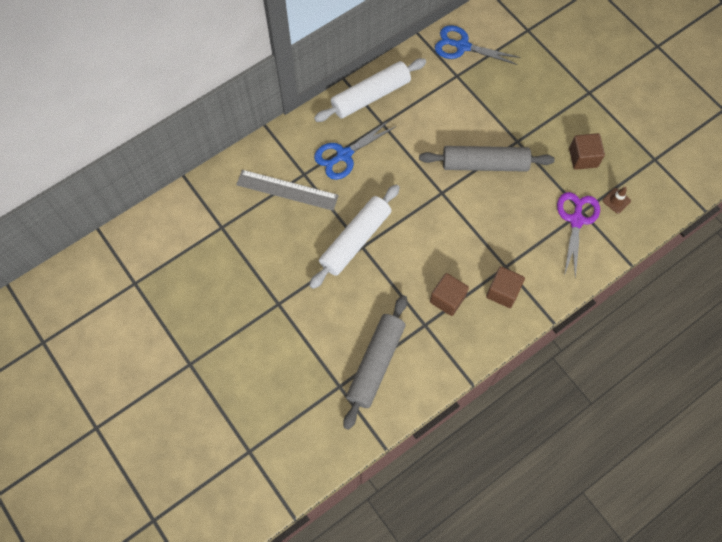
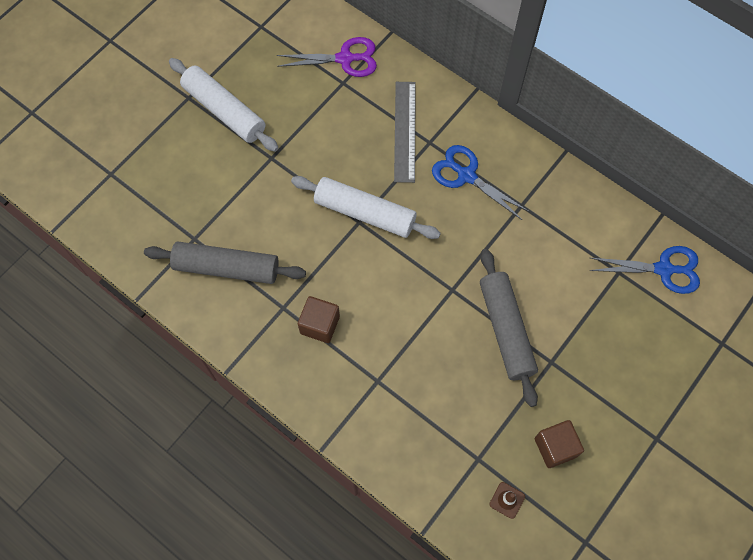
camera: 75 degrees right, 0 degrees up
(370, 96) = (553, 184): white rolling pin -> white rolling pin (224, 111)
(462, 46) = (664, 269): blue scissors -> blue scissors turned 90 degrees clockwise
(503, 292) = (344, 384): brown cube -> none
(576, 220) = (464, 454): purple scissors -> purple scissors (345, 59)

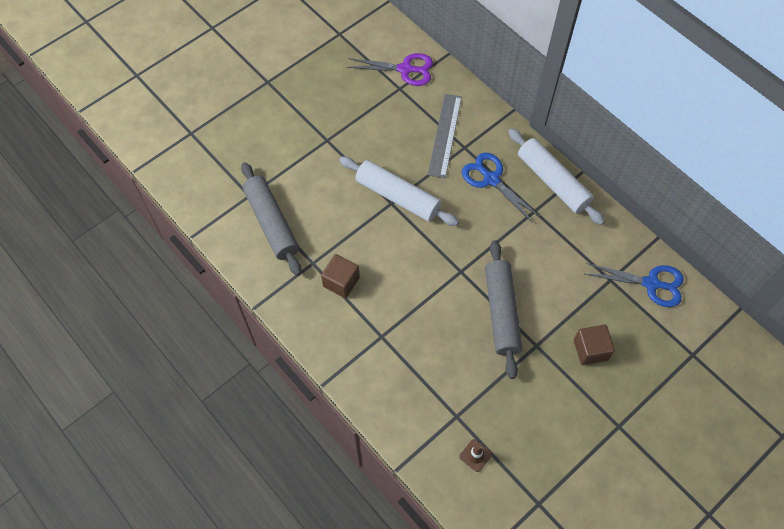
camera: 10 degrees right, 5 degrees down
(224, 111) = (295, 96): white rolling pin -> white rolling pin (552, 181)
(227, 268) = (272, 223): grey rolling pin -> grey rolling pin turned 45 degrees clockwise
(555, 447) = (526, 418): brown cube -> brown cube (590, 350)

